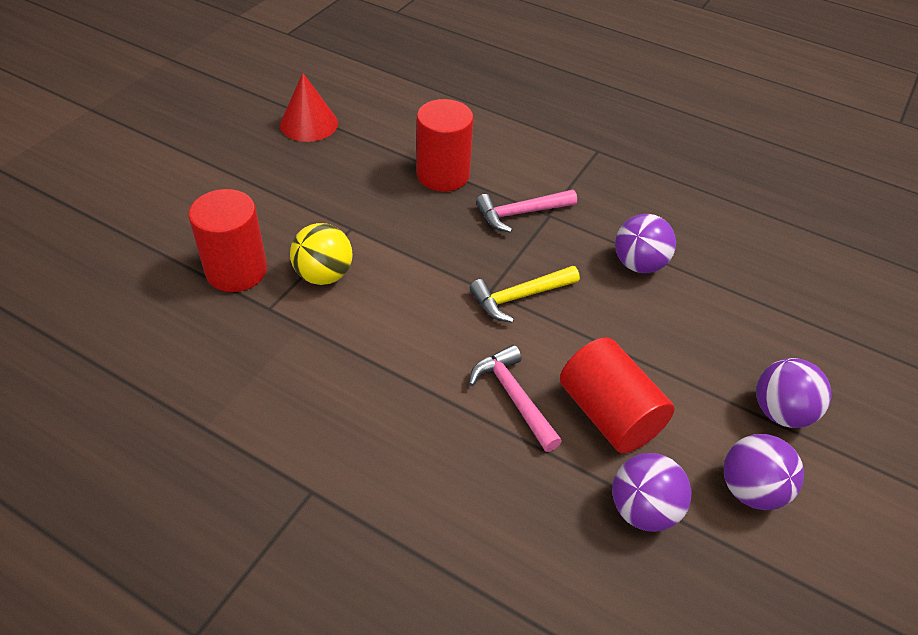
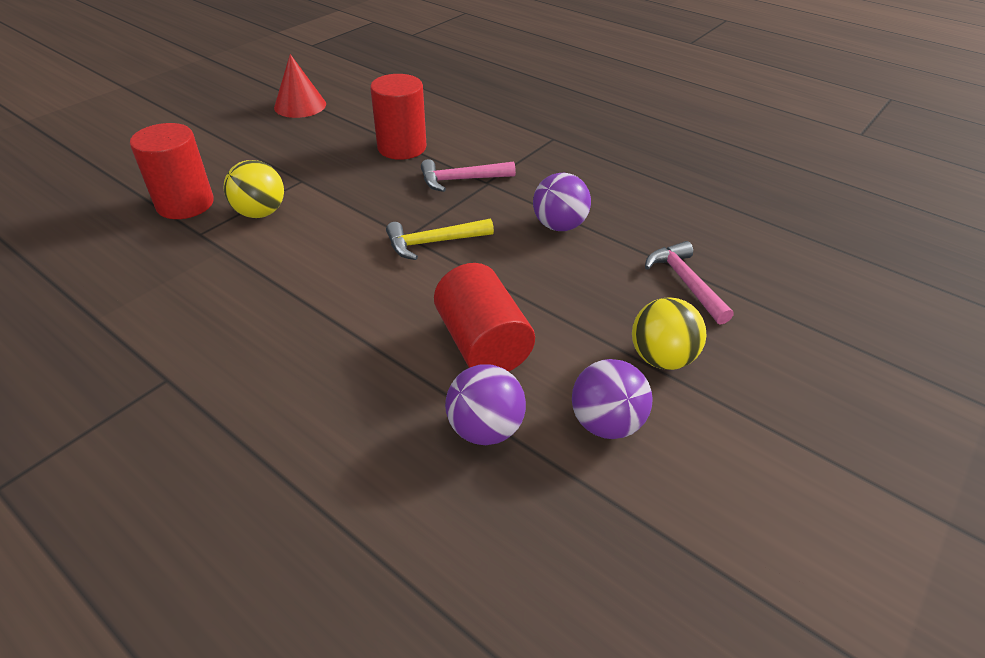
camera: 10 degrees right, 5 degrees down
(514, 397) = (394, 321): pink hammer -> pink hammer (685, 283)
(781, 412) = (661, 358): purple ball -> yellow ball

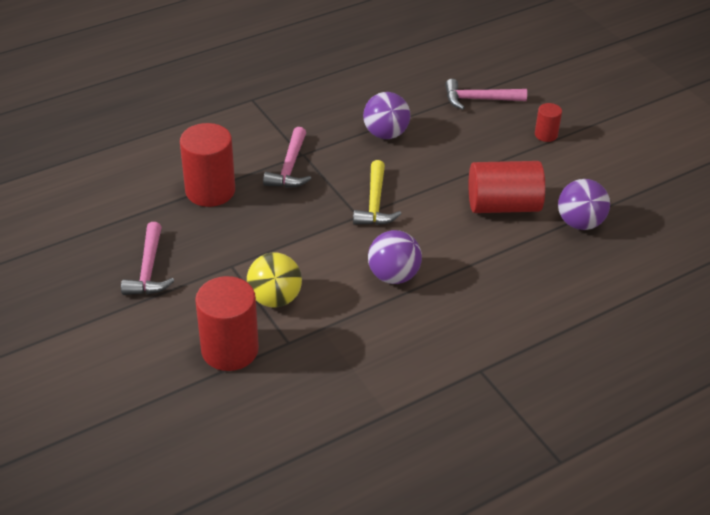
camera: 70 degrees left, 0 degrees up
(283, 143) = (149, 269): none -> pink hammer
(300, 105) = (67, 247): red cone -> none
(606, 423) = (591, 174): purple ball -> purple ball (393, 276)
(661, 358) = (546, 135): yellow ball -> red cylinder

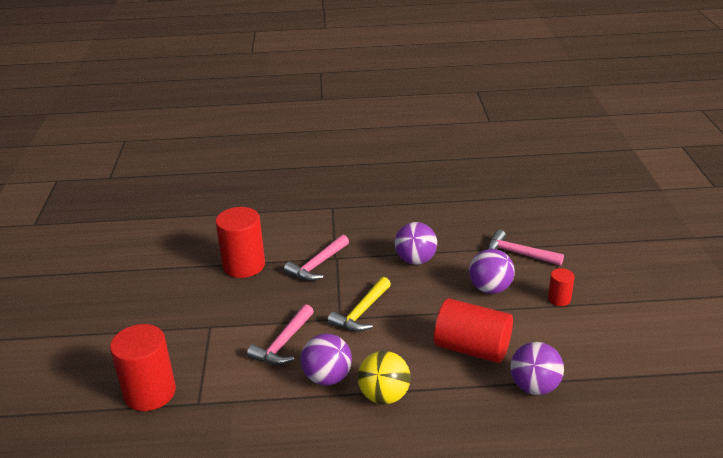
camera: 30 degrees right, 10 degrees down
(149, 269) = (150, 310): pink hammer -> pink hammer (283, 343)
(275, 299) = (218, 364): yellow ball -> yellow ball (384, 396)
(478, 143) = (490, 288): none -> purple ball

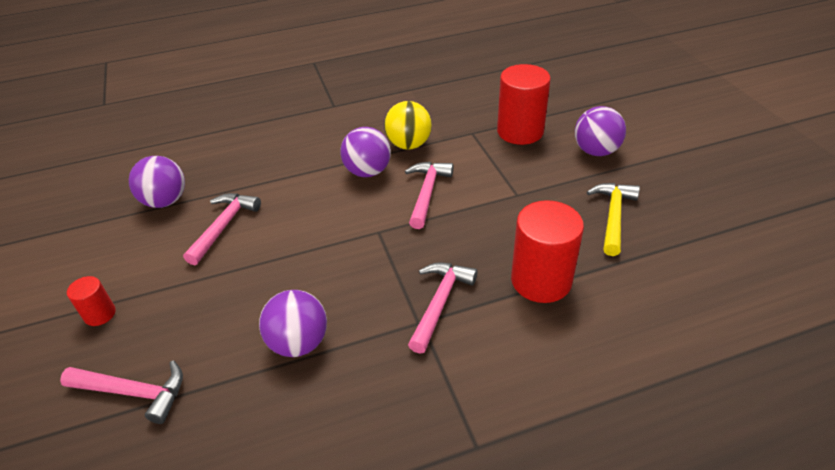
camera: 165 degrees right, 10 degrees up
(362, 312) = (355, 244): yellow hammer -> yellow hammer (613, 216)
(384, 396) = (310, 167): yellow ball -> yellow ball (409, 145)
(472, 348) = (223, 226): red cylinder -> pink hammer
(490, 288) = (191, 312): purple ball -> purple ball (596, 151)

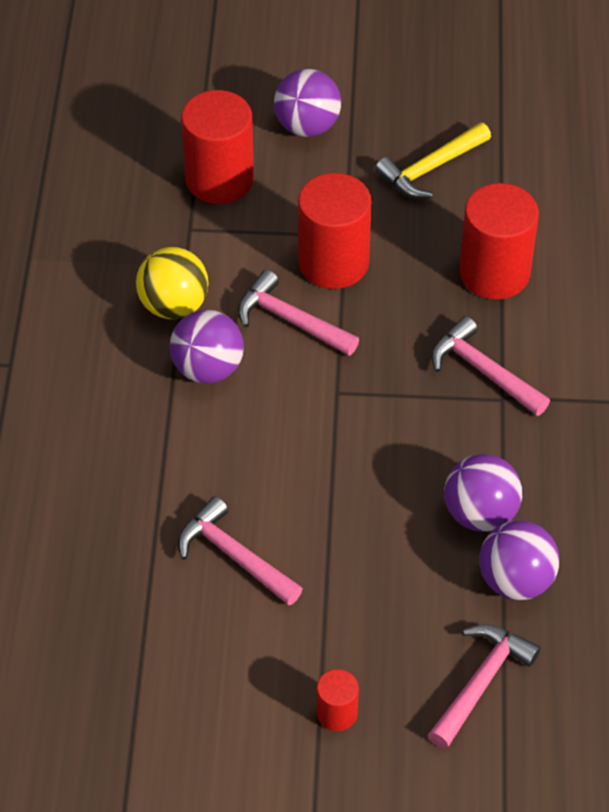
camera: 70 degrees left, 10 degrees up
(165, 201) = (135, 620): purple ball -> purple ball (515, 580)
(489, 196) = (333, 262): none -> red cylinder
(613, 216) = (431, 168): yellow hammer -> yellow hammer turned 75 degrees counterclockwise

